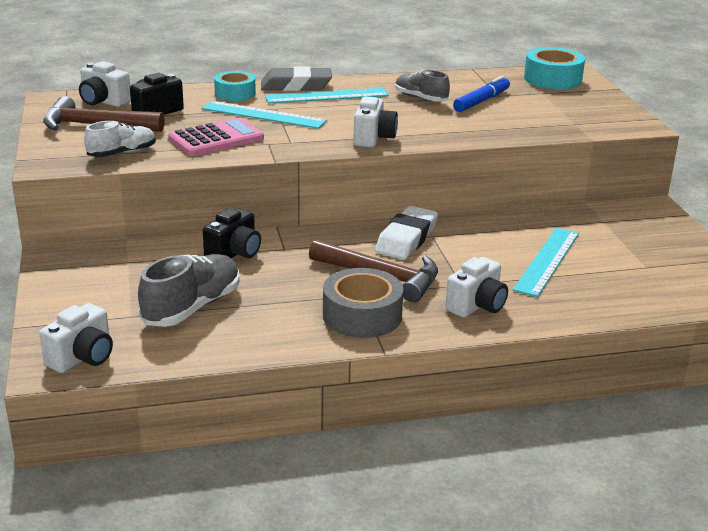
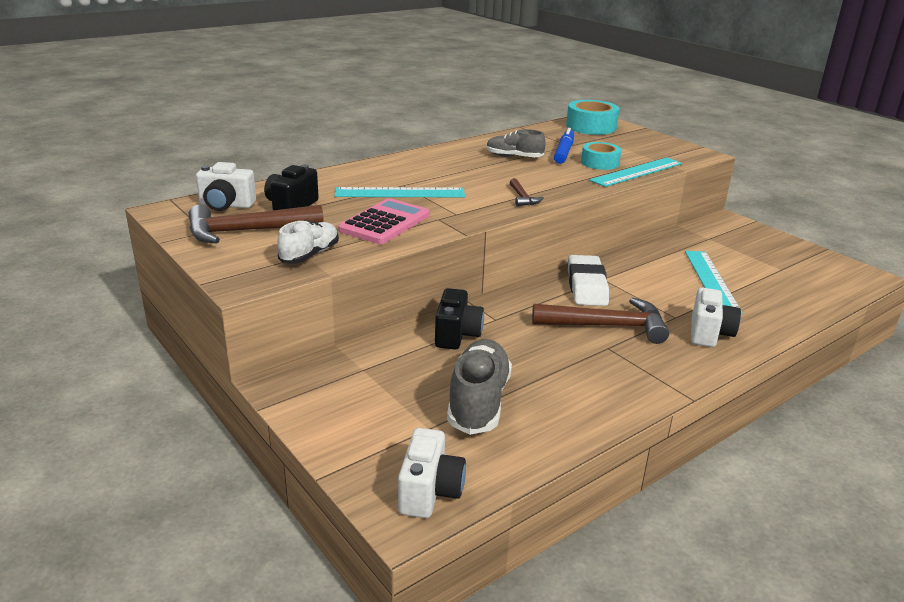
camera: 25 degrees left, 0 degrees up
(235, 93) = (348, 177): turquoise tape -> turquoise tape (600, 163)
(296, 86) = (395, 162): grey eraser -> none
(327, 96) = (434, 167): turquoise ruler -> turquoise ruler (637, 172)
(362, 315) = (633, 367): grey tape -> none
(373, 138) = (522, 198): white camera -> brown hammer

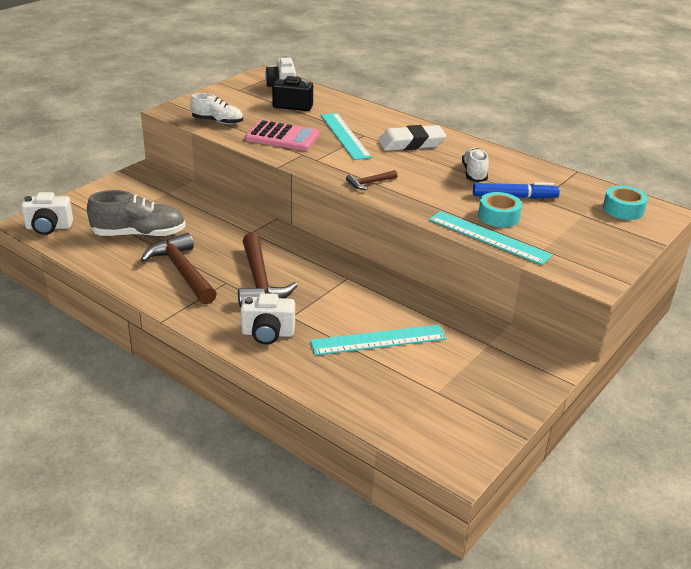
camera: 75 degrees right, 5 degrees up
(247, 231) = (244, 100): brown hammer -> brown hammer (182, 271)
(457, 335) = (221, 219): black camera -> none
(514, 157) = (474, 173): grey shoe -> white shoe
(586, 286) = (327, 270): white eraser -> white eraser (411, 143)
(591, 127) = (623, 209): turquoise tape -> turquoise tape, size x0.67

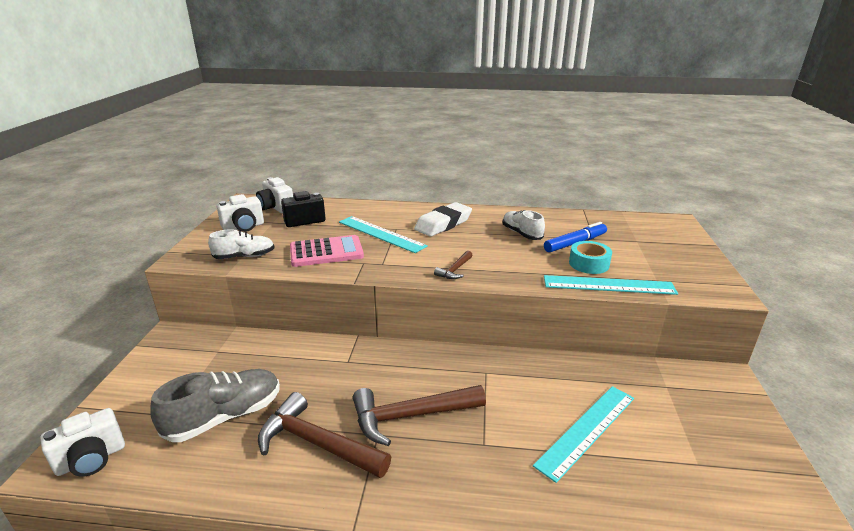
camera: 30 degrees left, 5 degrees down
(259, 281) = (411, 416): brown hammer -> brown hammer turned 120 degrees clockwise
(267, 333) = (484, 480): white camera -> white camera (244, 227)
(623, 209) = (653, 228): turquoise tape -> none

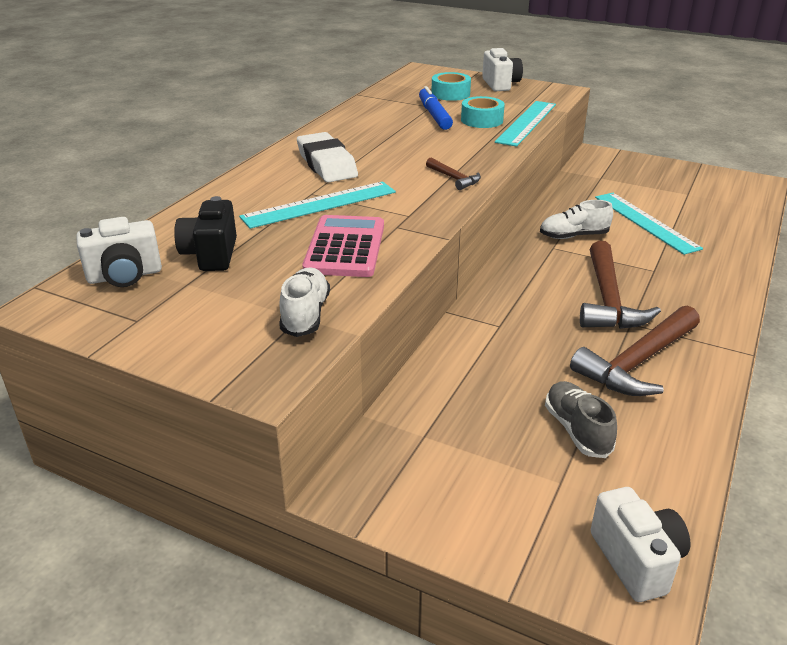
camera: 70 degrees left, 5 degrees up
(225, 417) = (577, 430): grey shoe -> grey shoe, size x0.64
(244, 227) = (181, 312): white camera -> white camera (500, 84)
(521, 233) = (391, 132): white shoe -> white shoe (573, 236)
(634, 241) = (450, 94): none -> turquoise tape

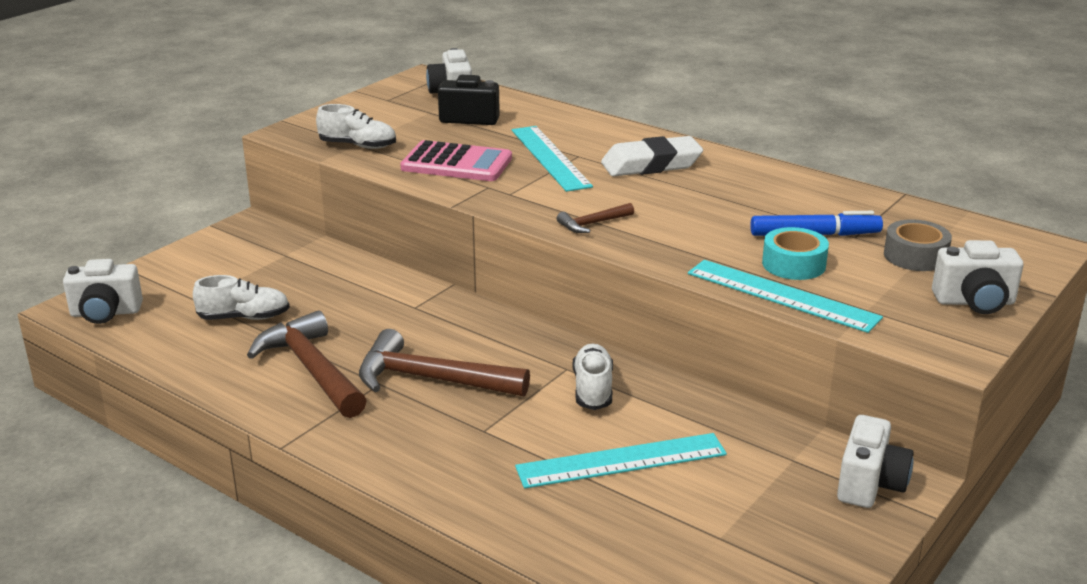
camera: 100 degrees right, 5 degrees down
(450, 94) = (915, 256): turquoise tape -> grey tape
(577, 430) = (244, 317): grey shoe -> white shoe
(607, 160) = (870, 484): none -> white camera

